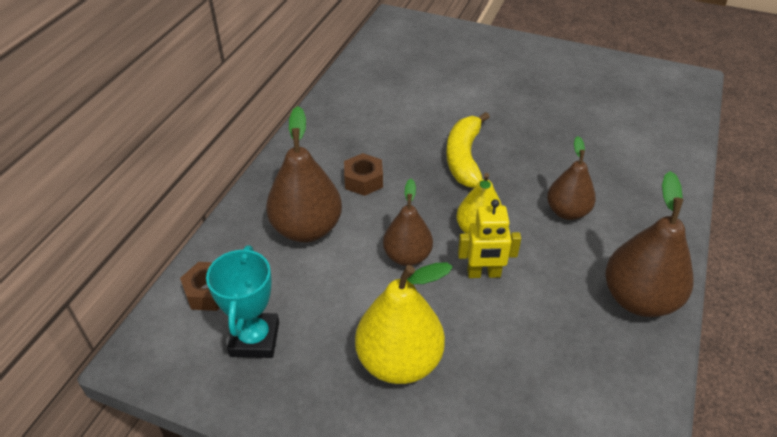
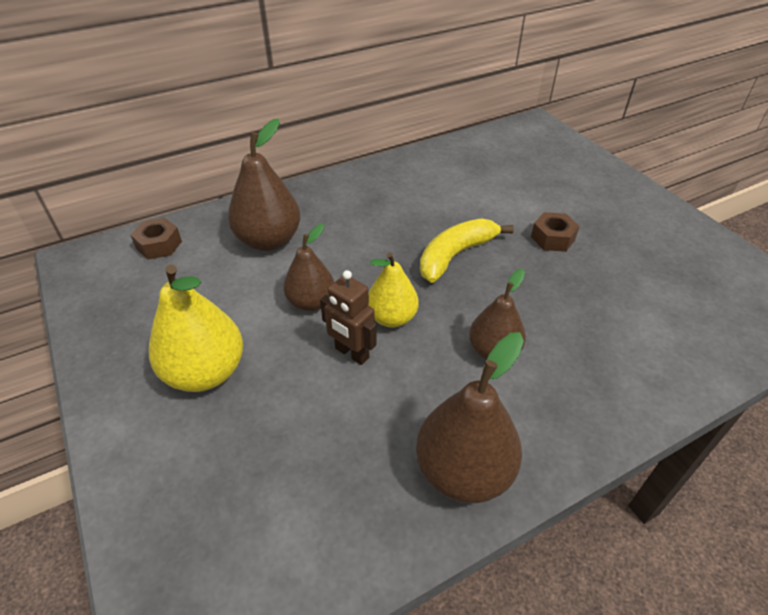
camera: 40 degrees right, 0 degrees up
(255, 339) = (143, 292): turquoise trophy -> none
(363, 180) = (352, 229): brown nut -> brown nut (552, 238)
(484, 273) = (351, 353): yellow robot -> brown robot

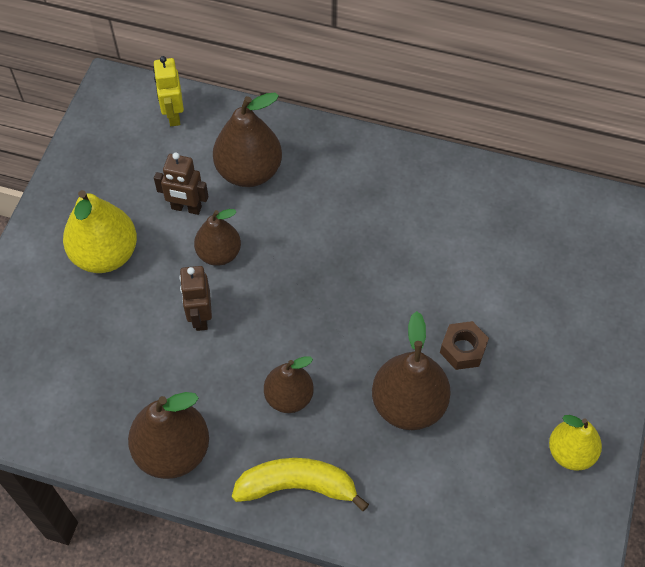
camera: 45 degrees right, 15 degrees up
(159, 245) = (173, 115): brown nut -> yellow robot
(244, 292) = (186, 208): none -> brown robot
(392, 318) = (255, 312): yellow pear -> yellow pear (570, 452)
(455, 255) = (365, 299): yellow banana -> yellow banana (297, 486)
(572, 291) = (408, 404): none -> brown pear

